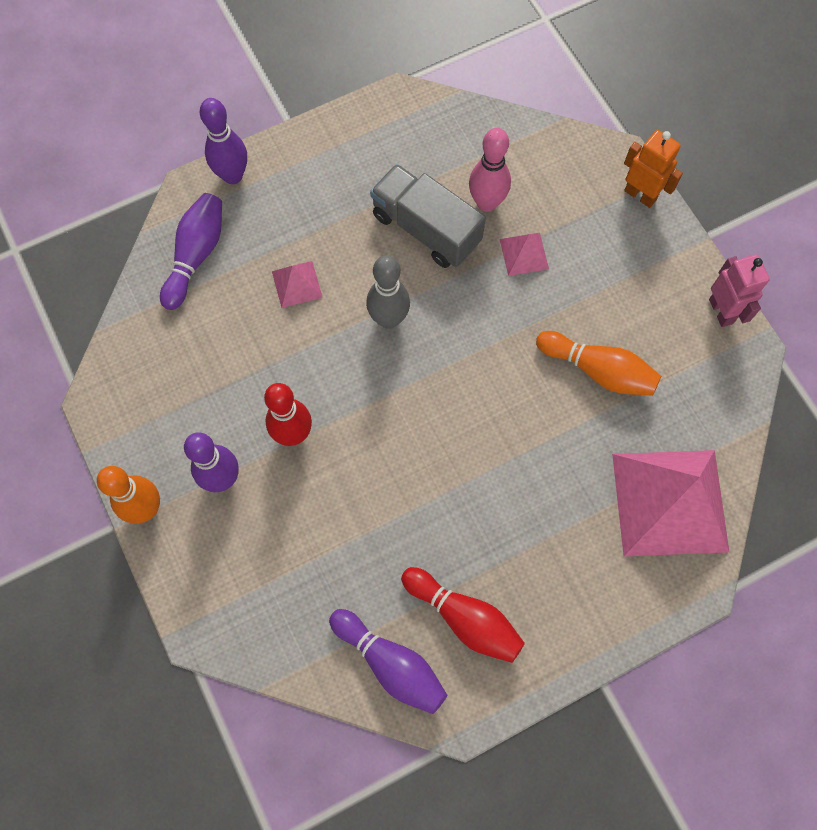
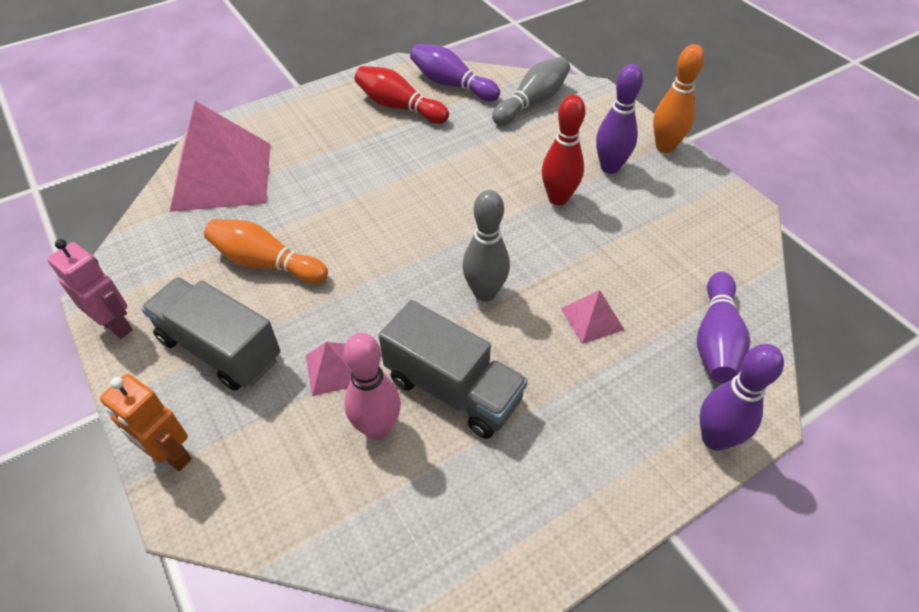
camera: 175 degrees right, 20 degrees down
(287, 612) = (532, 102): none -> grey bowling pin
(622, 280) = (220, 349): none -> grey truck
(721, 311) = (116, 325): pink robot -> pink robot turned 150 degrees clockwise

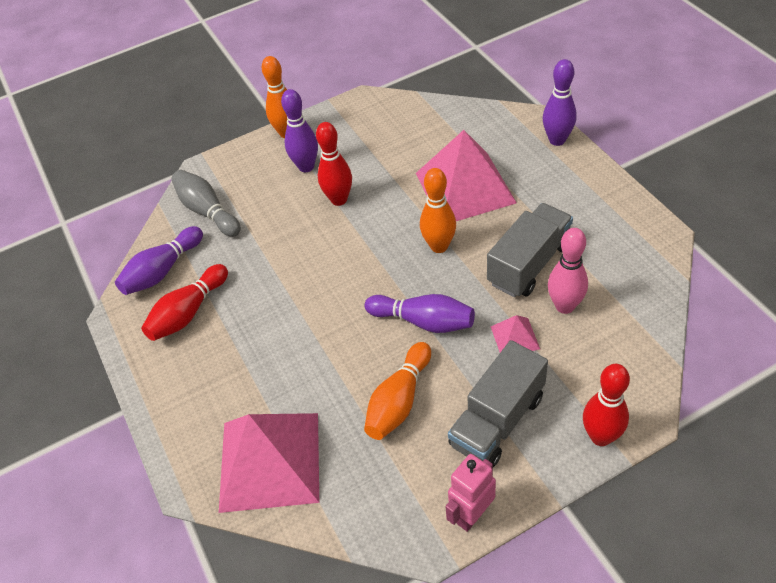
camera: 80 degrees left, 0 degrees up
(171, 455) = (600, 436): orange robot -> red bowling pin
(484, 293) = (439, 246): grey bowling pin -> orange bowling pin
(592, 318) = (465, 188): pink pyramid -> pink pyramid, size x2.31
(716, 339) = (482, 130): purple bowling pin -> purple bowling pin (423, 321)

